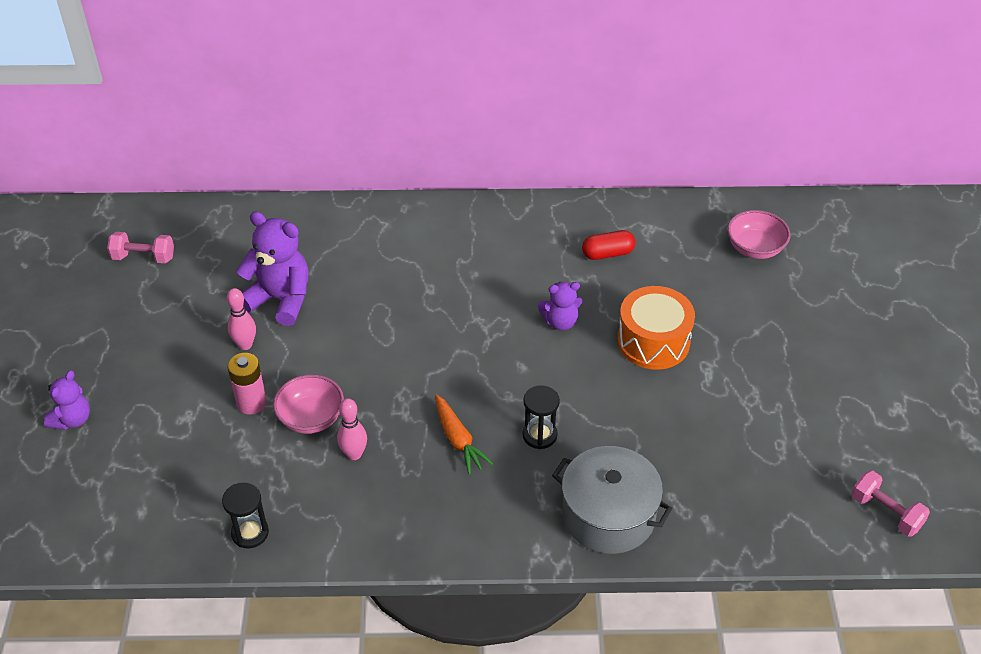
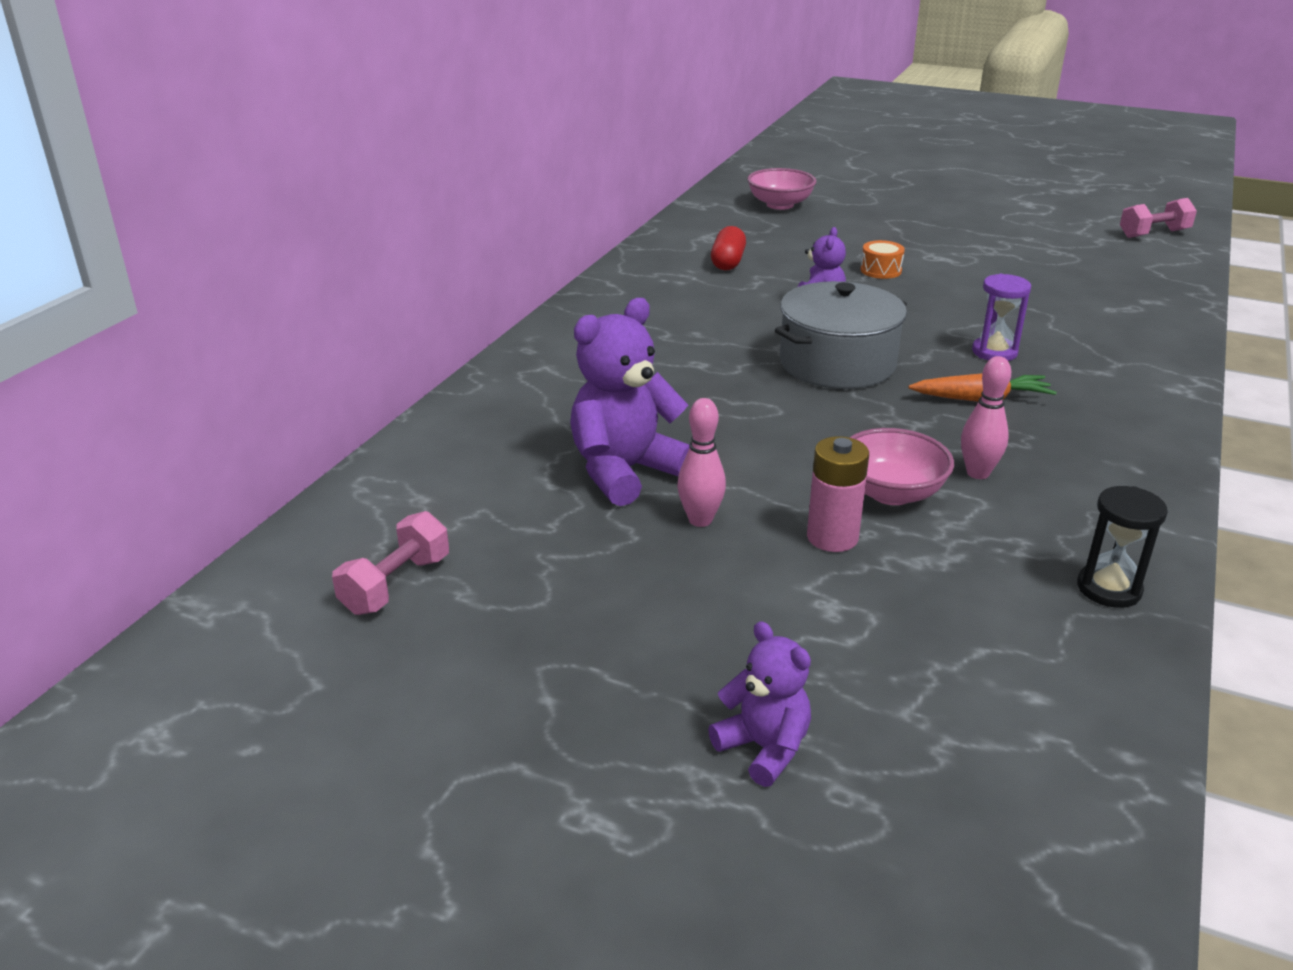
camera: 65 degrees left, 15 degrees down
(539, 435) = (994, 352): black hourglass -> purple hourglass
(608, 515) = (1130, 342): grey pot -> grey pot (837, 364)
(653, 341) = (880, 270): orange drum -> orange drum, size x0.48

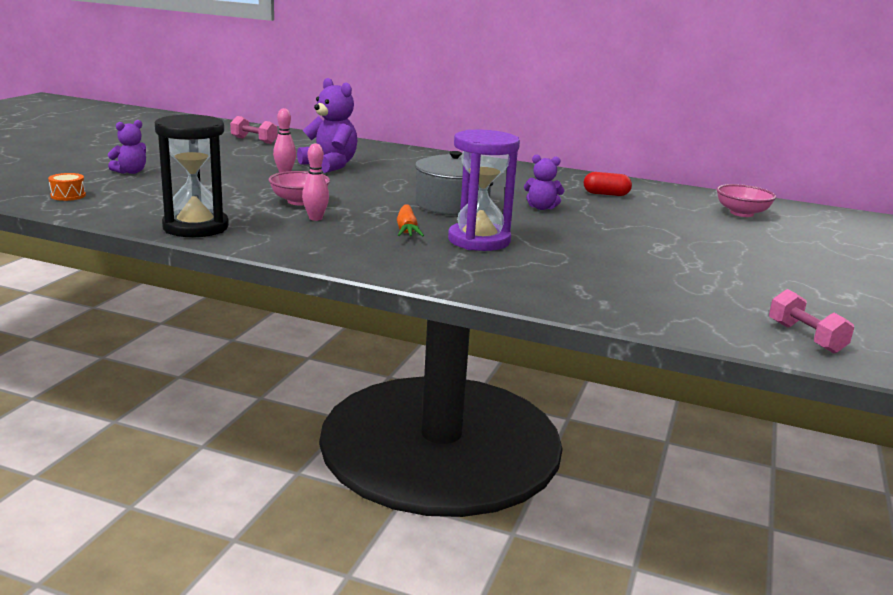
camera: 85 degrees right, 10 degrees down
(832, 537) = (262, 189): pink battery -> none
(880, 270) = (617, 227): orange drum -> orange drum (68, 195)
(994, 352) = (479, 240): purple hourglass -> purple hourglass, size x1.91
(1109, 589) = (195, 227): black hourglass -> black hourglass, size x1.91

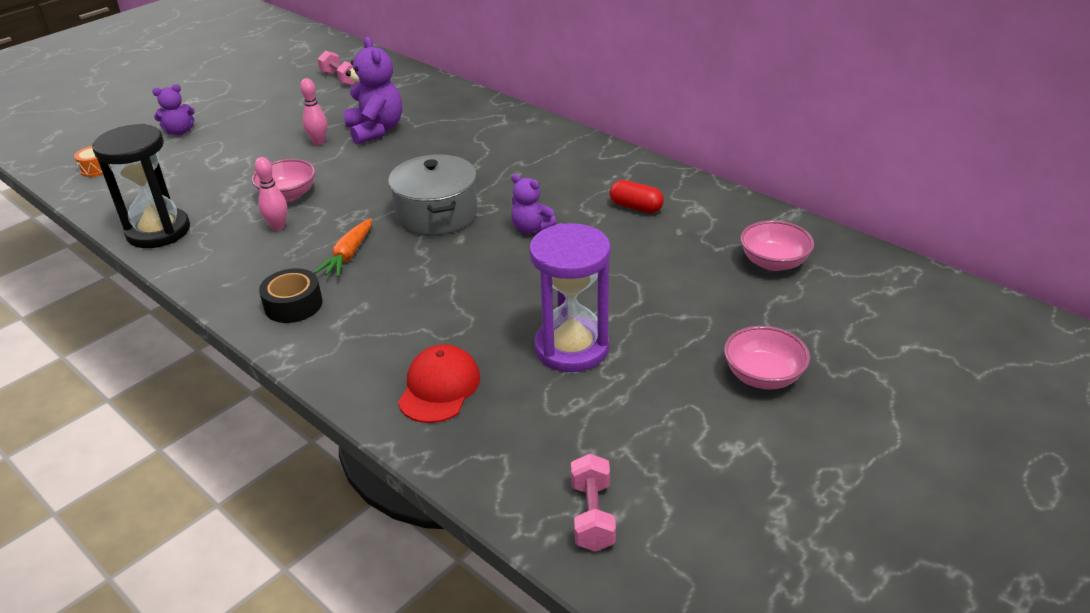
camera: 25 degrees right, 15 degrees up
(396, 258) = (293, 305): none -> black tape
(479, 240) = (403, 283): purple hourglass -> purple hourglass (571, 348)
(592, 289) = (439, 387): none -> red cap
(815, 263) = (763, 376): none -> pink bowl

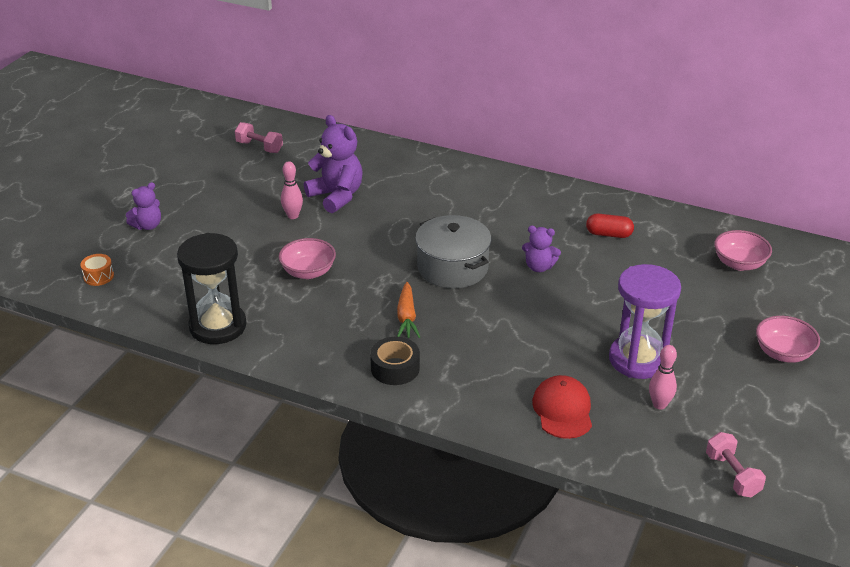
camera: 20 degrees left, 0 degrees up
(278, 226) = (323, 303): pink bowling pin -> pink bowling pin (659, 404)

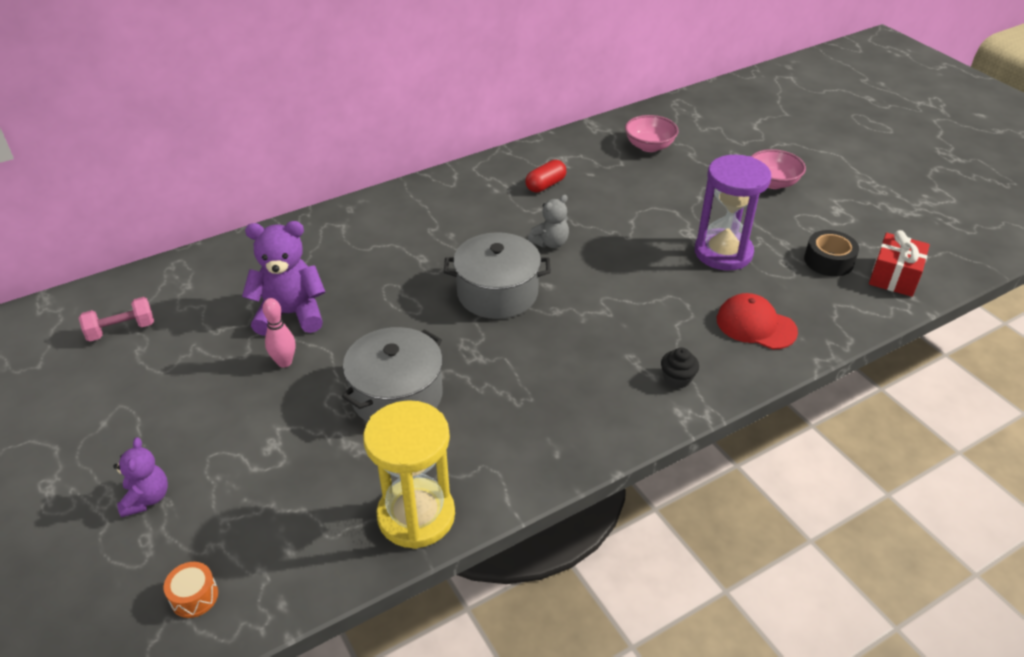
camera: 55 degrees left, 5 degrees up
(218, 326) = (416, 516): black hourglass -> yellow hourglass
(308, 272) = (397, 395): pink bowl -> grey pot
(395, 368) = (613, 403): black tape -> black tape (828, 261)
(406, 317) = (543, 359): orange carrot -> none
(453, 390) = (677, 379): none -> black cupcake
(539, 267) = (550, 243): purple teddy bear -> grey teddy bear
(659, 404) = (787, 270): pink bowling pin -> none
(732, 475) = (894, 277): pink dumbbell -> red gift

